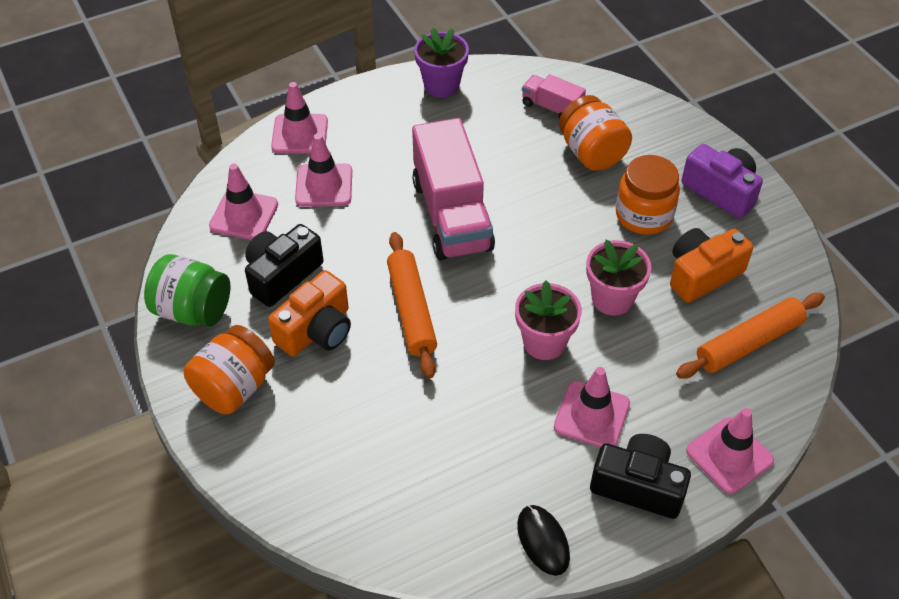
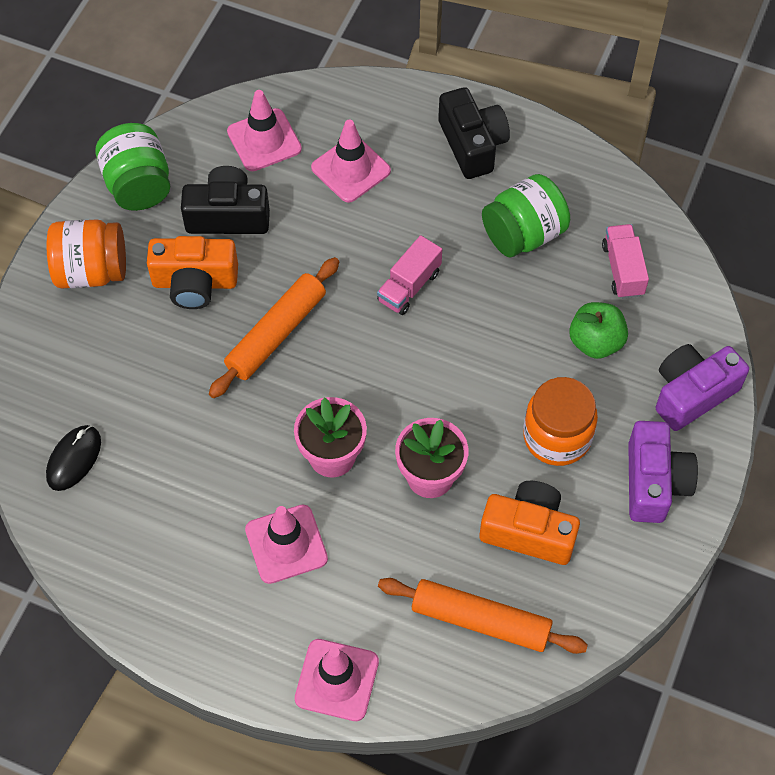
camera: 50 degrees right, 10 degrees up
(300, 134) = (391, 107): pink traffic cone -> none
(441, 85) = (560, 164): purple flower pot -> none
(451, 215) = (409, 286): pink truck -> pink truck, size x0.49
(474, 135) = (523, 234): none -> green jar
(543, 541) = (131, 590): black mouse -> black mouse (74, 459)
(591, 153) = (595, 342): orange jar -> green apple
(638, 486) = (244, 627): black camera -> black camera (472, 144)
(673, 134) = (692, 393): none -> purple camera

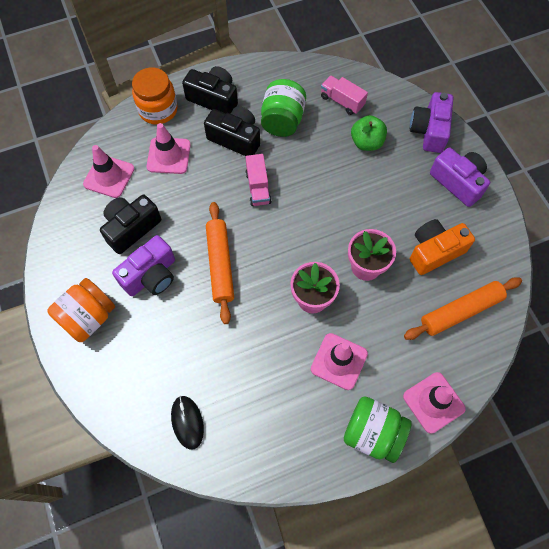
camera: 45 degrees left, 5 degrees up
(138, 185) = (65, 252): green jar -> green jar (372, 433)
(195, 282) = (151, 275): orange camera -> purple camera
(445, 210) = (235, 138): none -> black camera
(557, 437) = (398, 198): orange jar -> orange jar (158, 110)

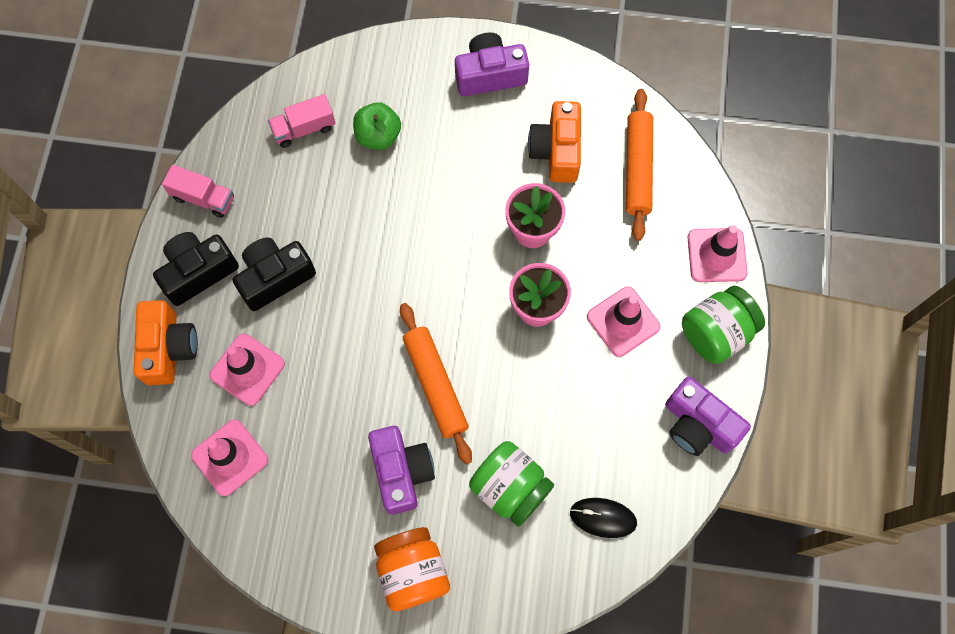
camera: 60 degrees left, 5 degrees up
(131, 228) = (322, 464): black camera -> none
(158, 110) = (168, 348): orange jar -> orange camera
(220, 265) = (435, 385): orange rolling pin -> orange rolling pin turned 45 degrees clockwise
(258, 187) = (360, 289): pink truck -> pink truck (203, 198)
(282, 121) = (286, 210): green jar -> green jar (510, 487)
(429, 130) = (406, 61): purple camera -> purple camera (698, 425)

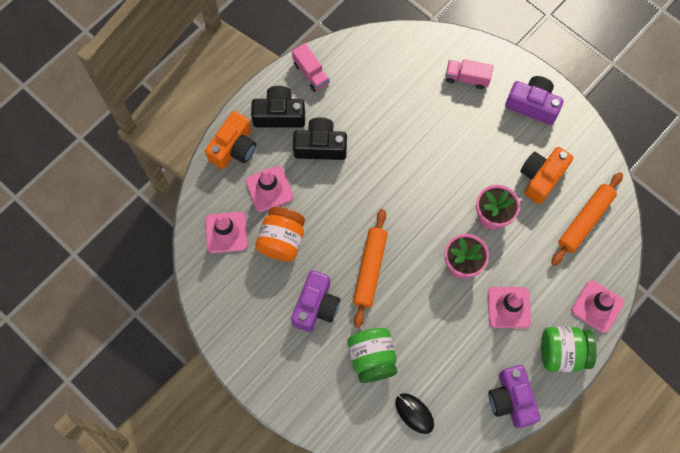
camera: 35 degrees right, 0 degrees up
(304, 129) = (396, 68): pink truck -> pink truck (467, 78)
(378, 136) = (438, 100): green apple -> none
(413, 572) = (283, 366): orange jar -> orange jar (282, 240)

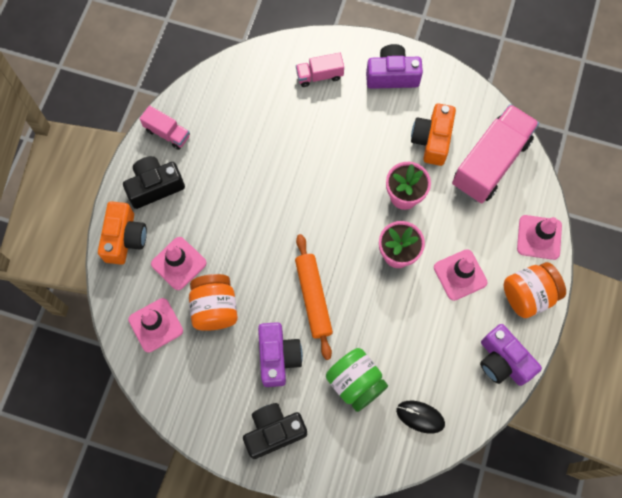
camera: 25 degrees left, 0 degrees up
(320, 146) = (209, 200): black camera -> black camera (274, 432)
(562, 352) = (528, 295): green jar -> orange jar
(585, 221) = (490, 163): orange rolling pin -> pink truck

